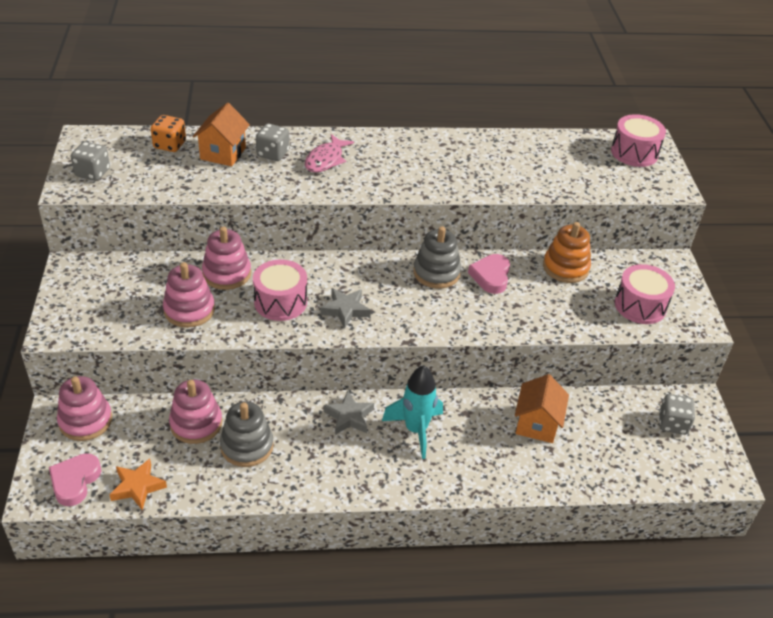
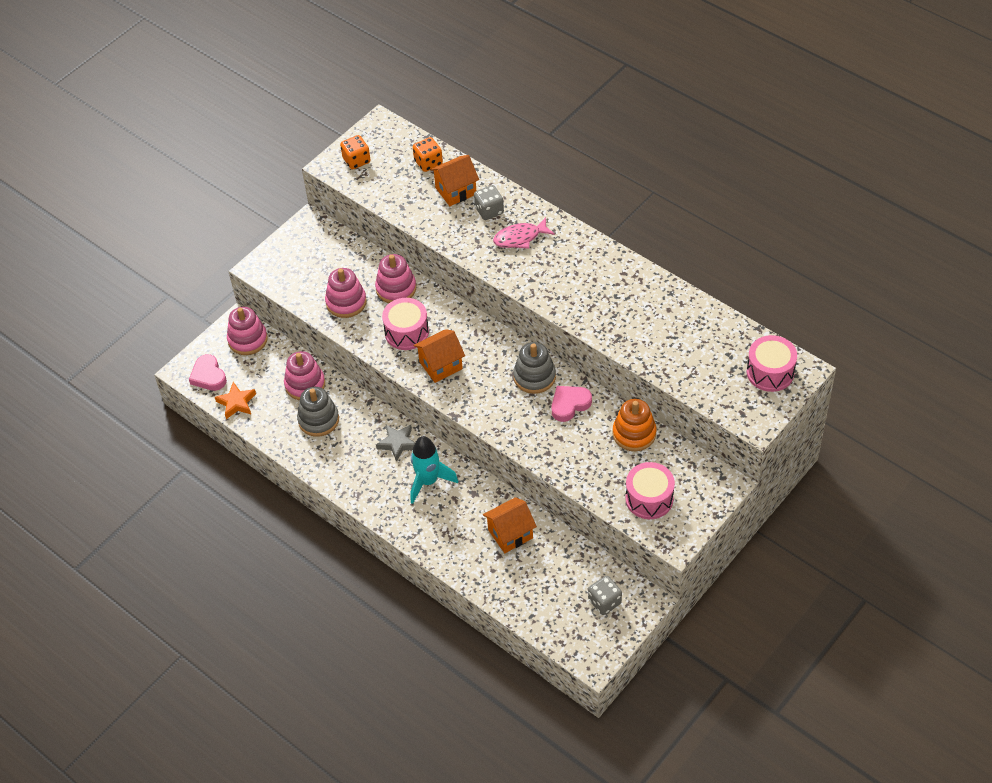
camera: 50 degrees right, 10 degrees up
(75, 481) = (208, 376): pink heart -> pink heart turned 90 degrees counterclockwise
(92, 173) = (356, 160): grey dice -> orange dice
(345, 310) = (440, 365): grey star -> orange house

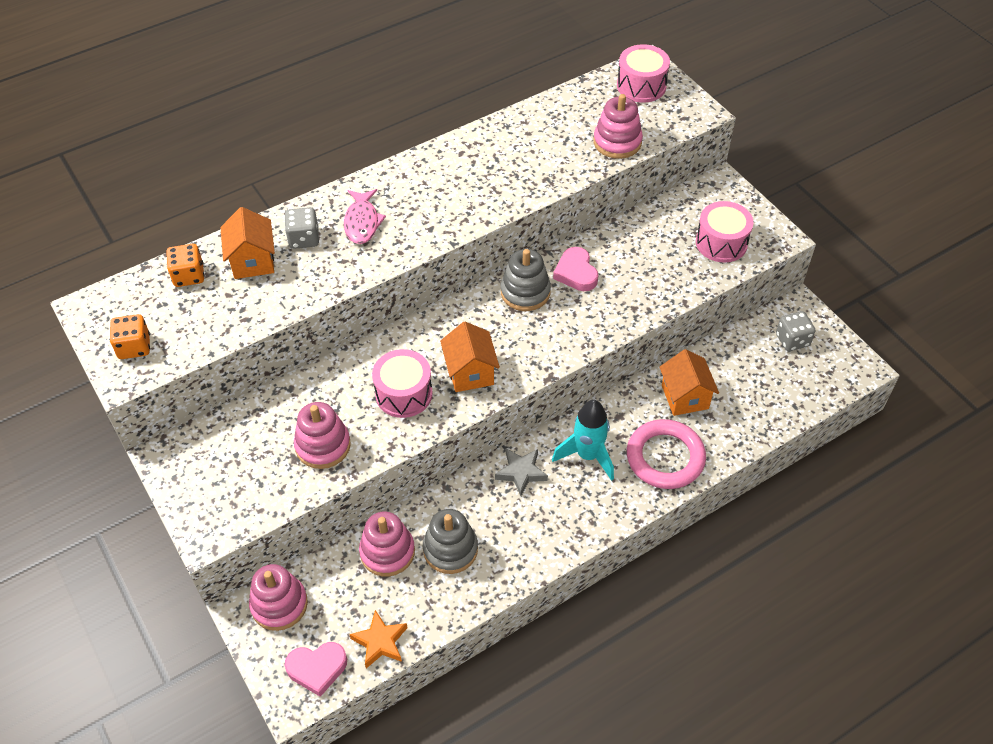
camera: 75 degrees left, 0 degrees up
(396, 288) = (329, 388): pink stacking toy -> pink stacking toy (617, 142)
(444, 533) = (665, 457): none -> pink ring
(634, 433) = (635, 232): orange stacking toy -> none

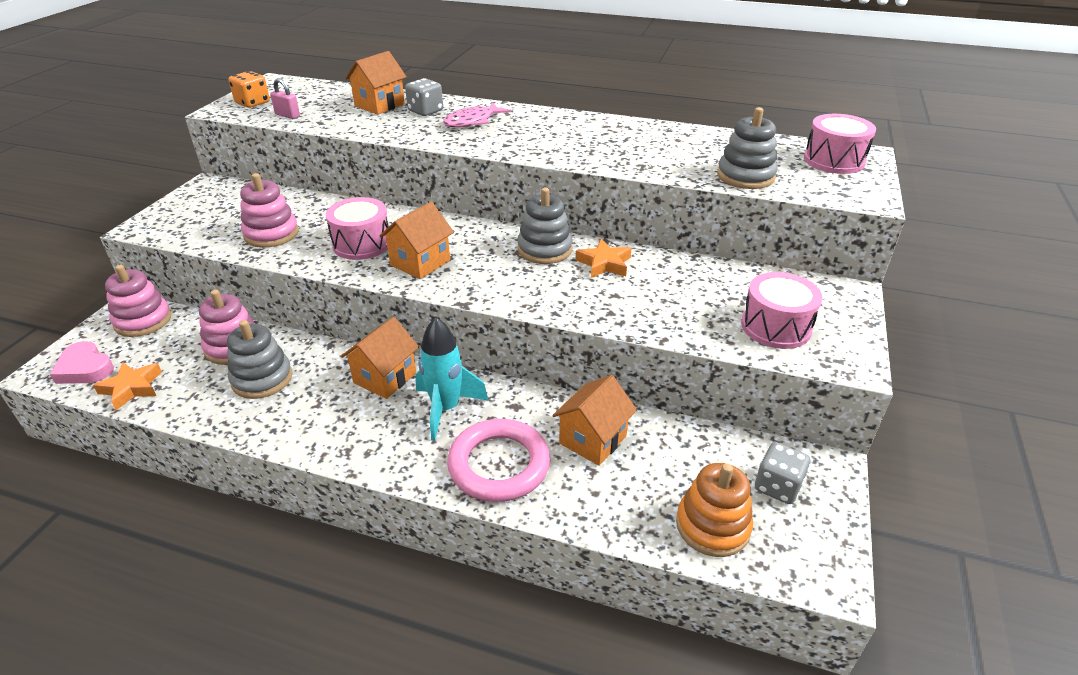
camera: 50 degrees right, 15 degrees down
(189, 276) = (339, 94): orange dice -> none
(200, 334) = (287, 115): none -> pink padlock
(521, 472) = (385, 378): grey star -> orange house
(576, 273) = (604, 264): pink heart -> orange star
(617, 142) = (745, 176): pink stacking toy -> grey stacking toy
(794, 389) = (712, 526): none -> orange stacking toy

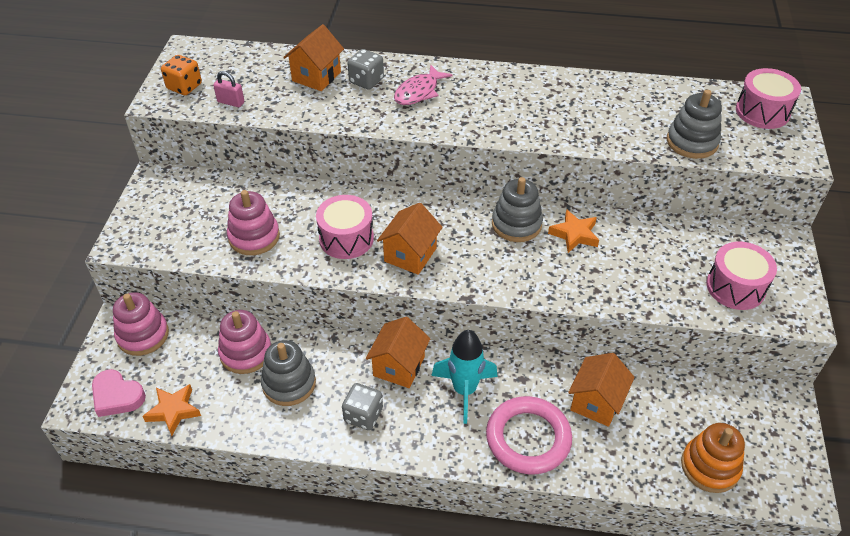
camera: 10 degrees left, 10 degrees up
(777, 486) = (751, 423): grey dice -> grey dice (363, 415)

